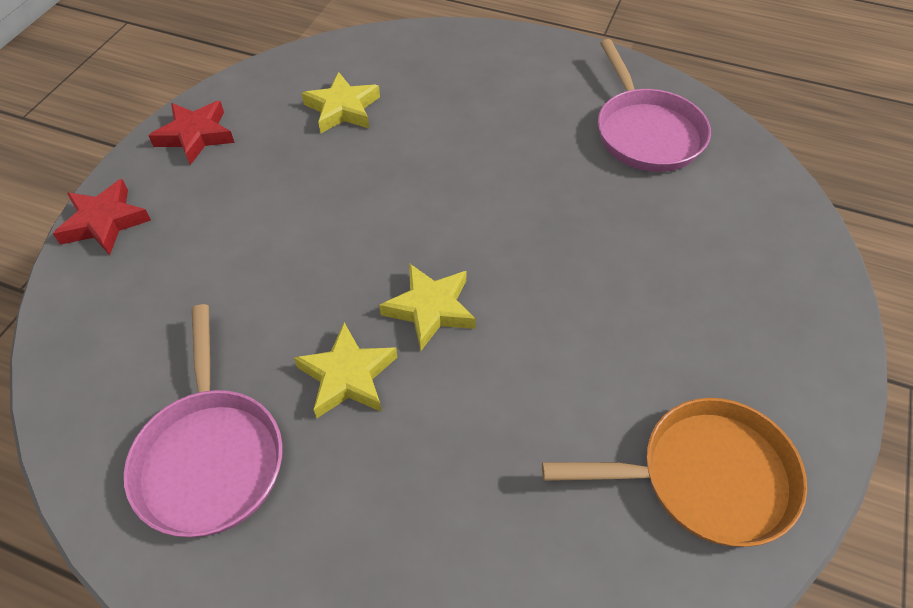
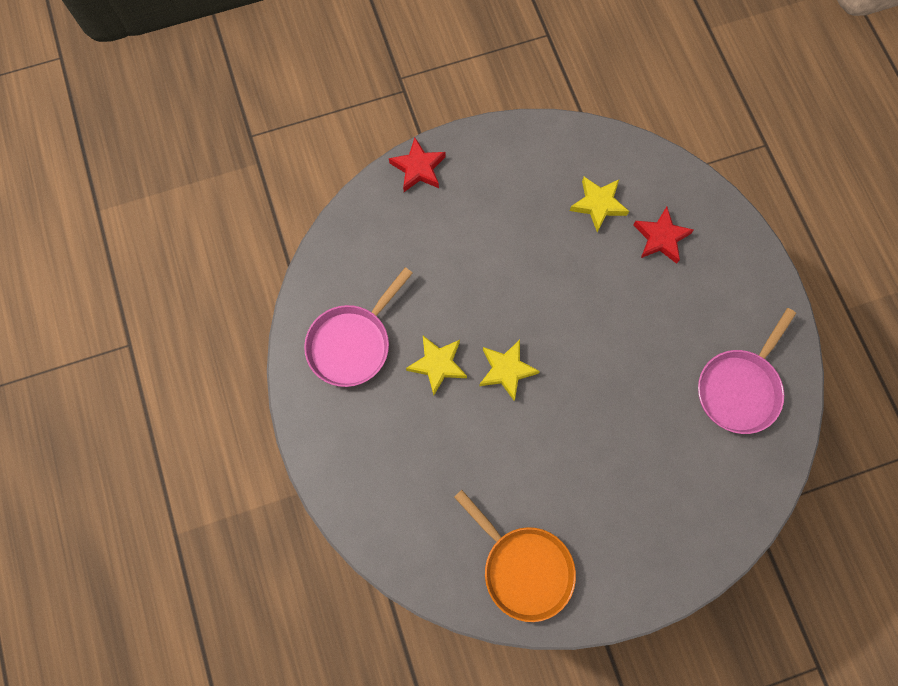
camera: 50 degrees right, 20 degrees up
(195, 136) = (508, 150): red star -> red star (661, 238)

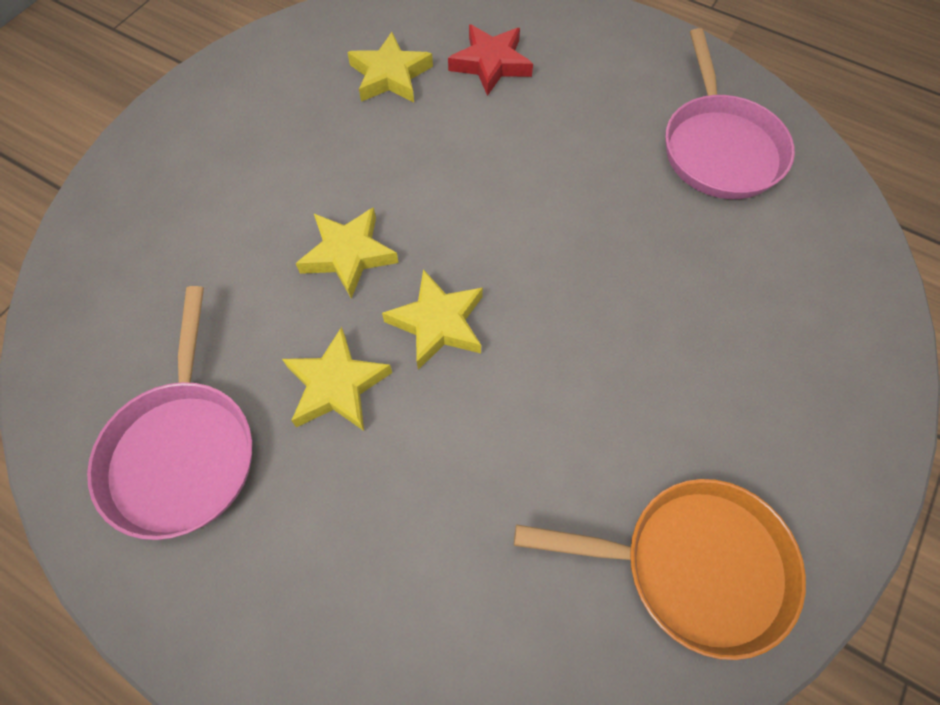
camera: 40 degrees left, 10 degrees down
(418, 168) = (122, 174): red star -> none
(493, 300) = (348, 254): none -> yellow star

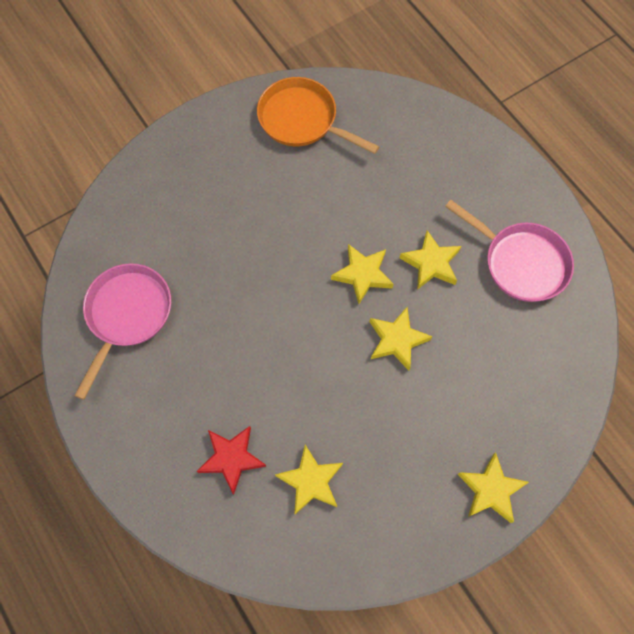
camera: 155 degrees left, 5 degrees up
(170, 139) = (490, 490): none -> yellow star
(183, 451) = (520, 262): pink pan -> pink pan turned 105 degrees clockwise

